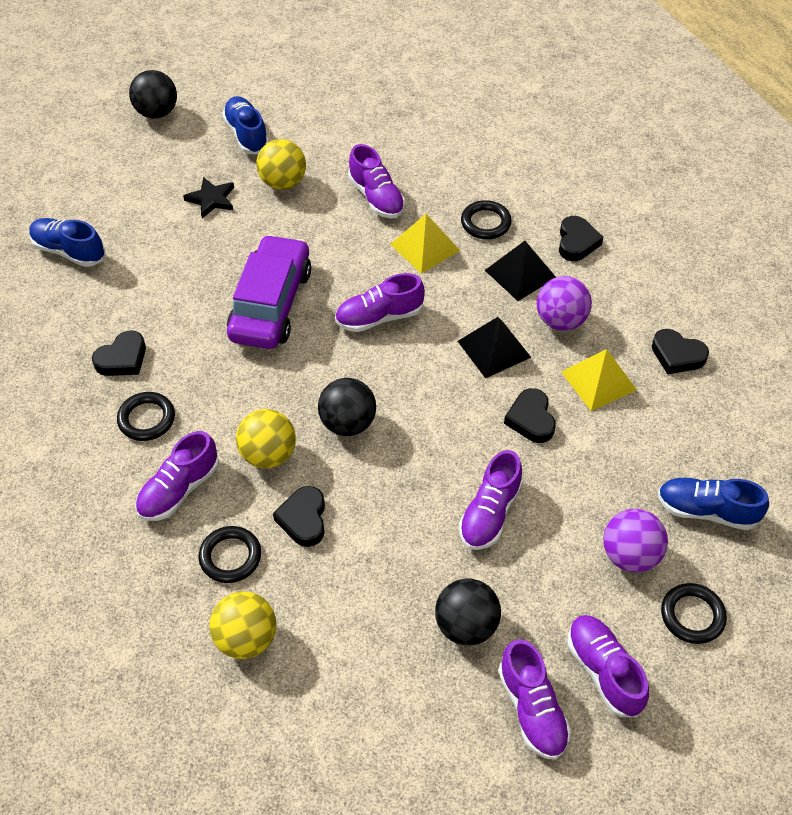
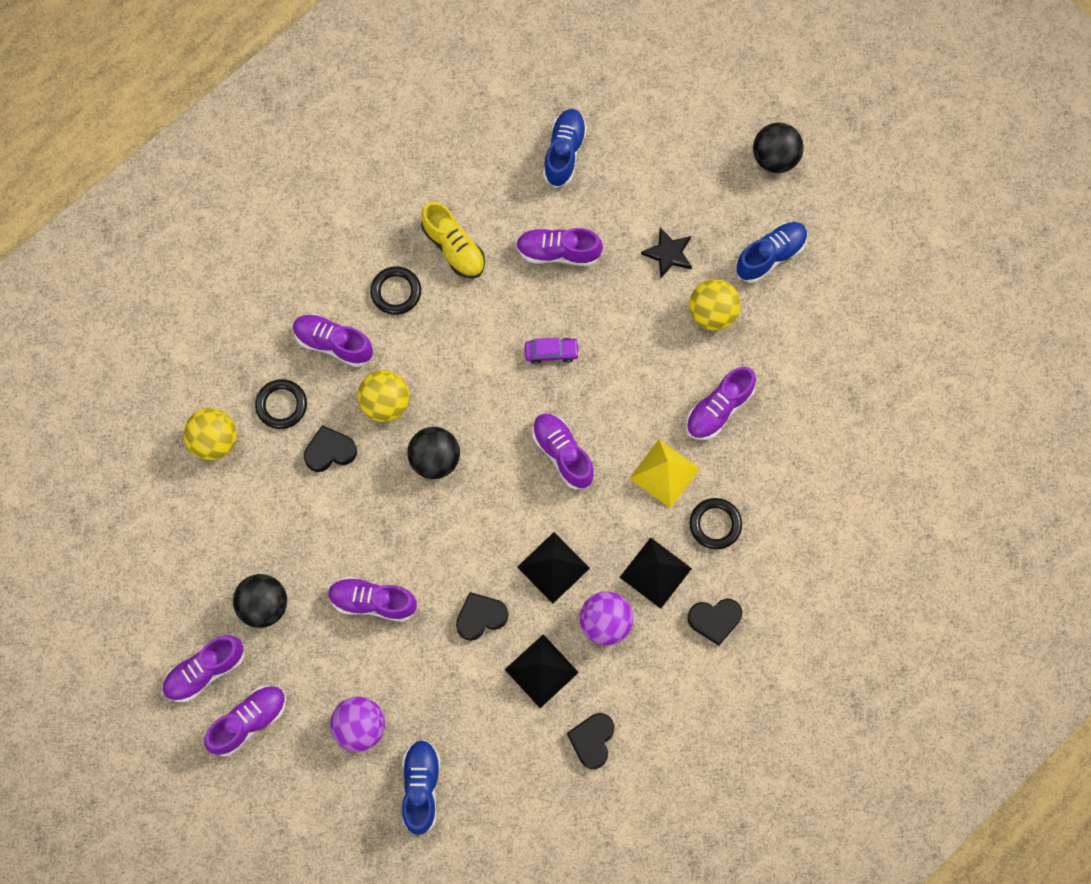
camera: 75 degrees right, 20 degrees up
(122, 359) = (454, 248): black heart -> yellow shoe
(169, 277) = (558, 252): none -> purple shoe
(271, 304) = (551, 352): purple car -> purple car, size x0.42
(599, 380) = (541, 671): yellow pyramid -> black pyramid
(692, 615) = (315, 786): black ring -> none

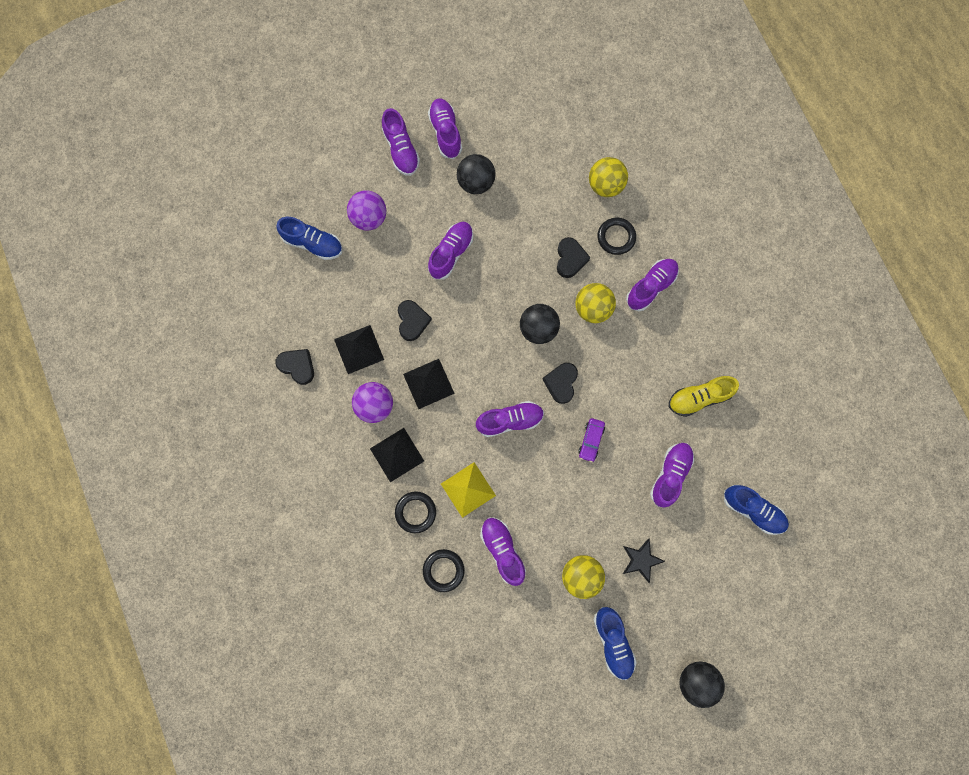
camera: 110 degrees right, 5 degrees up
(396, 292) = (677, 344): black ring -> black ring (443, 570)
(714, 620) = (346, 484): black heart -> black heart (561, 383)

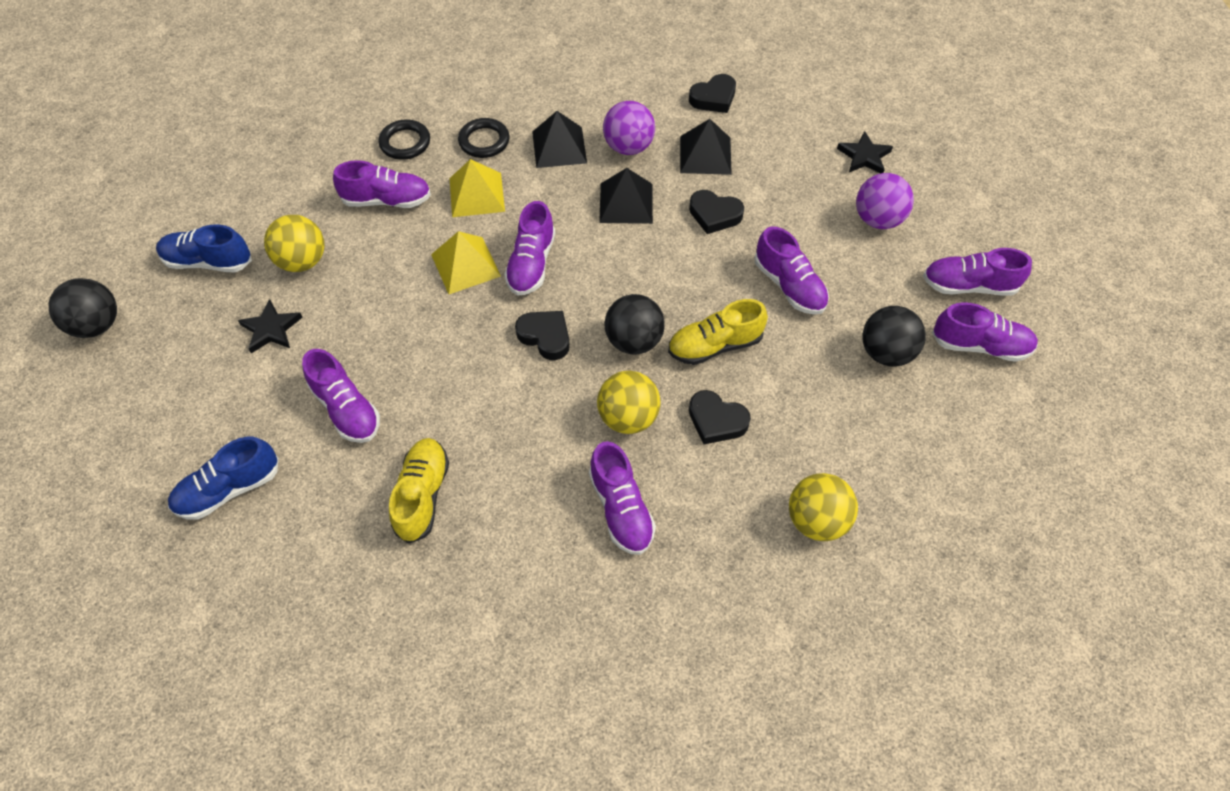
camera: 115 degrees right, 20 degrees down
(313, 243) = (864, 156): blue shoe -> black star
(518, 280) = (715, 345): none -> yellow shoe
(531, 463) = (465, 265): none -> yellow pyramid
(591, 440) = (451, 338): purple car -> none
(616, 237) = (723, 496): black ring -> none

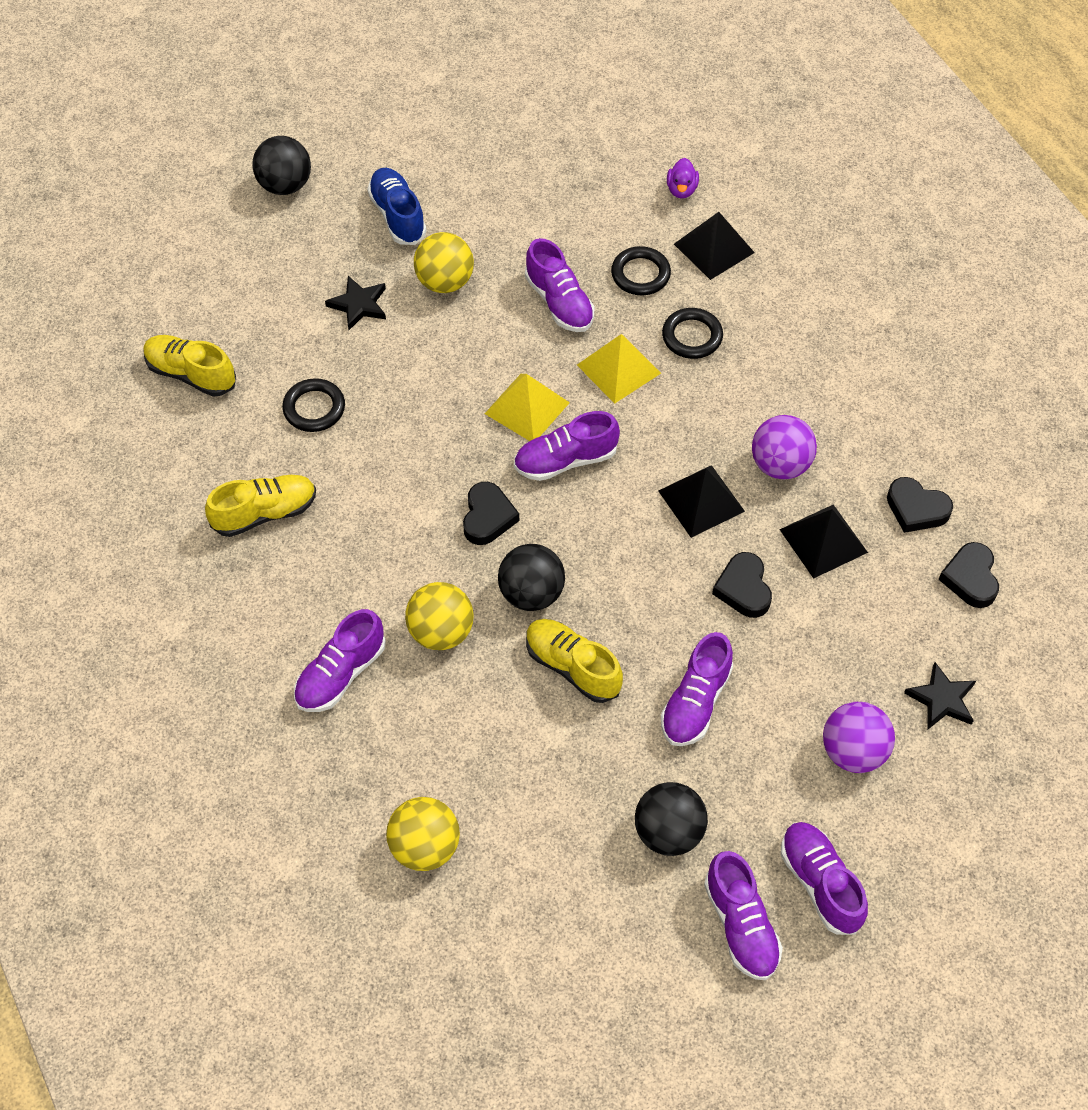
camera: 60 degrees right, 0 degrees up
(229, 489) = (191, 374): blue shoe -> yellow shoe
(346, 409) = (314, 408): purple shoe -> black ring
(353, 86) = (681, 189): none -> purple duck
(559, 147) = (733, 404): black pyramid -> black pyramid (714, 248)
(716, 420) = (484, 709): black heart -> black heart (970, 578)

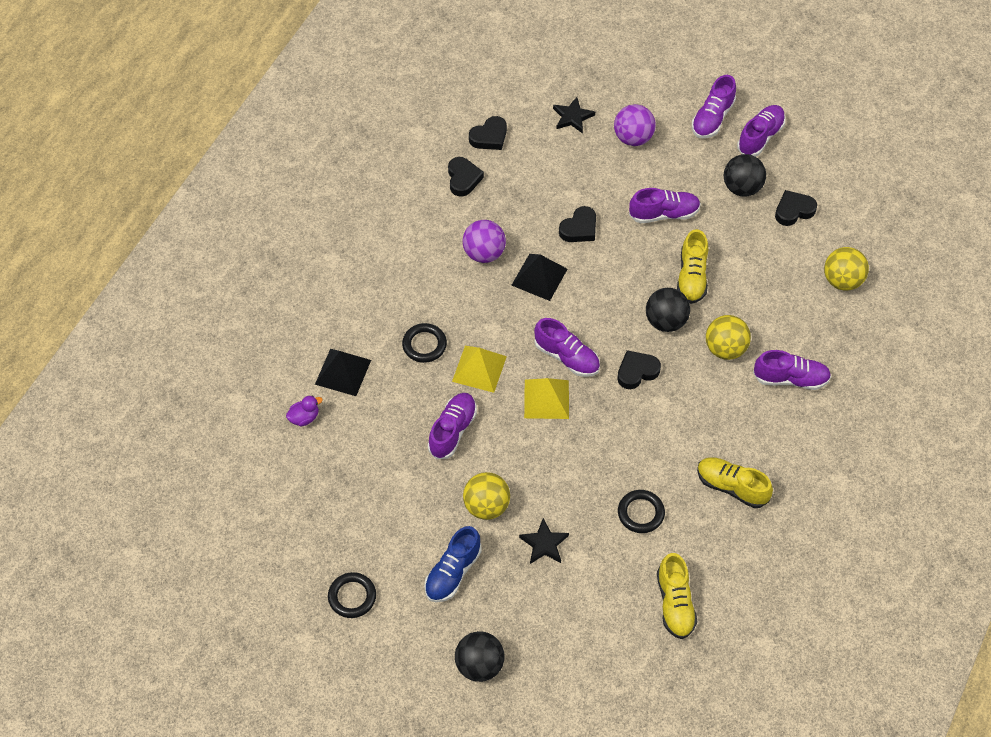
camera: 125 degrees left, 0 degrees up
(581, 871) = (793, 210): none -> black heart
(640, 274) = (395, 399): black ring -> black ring (352, 597)
(823, 541) = (518, 209): black pyramid -> none

